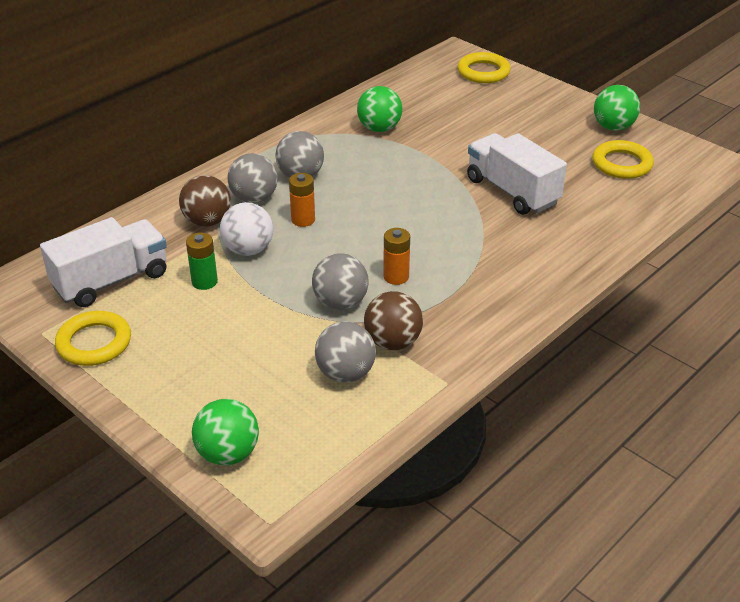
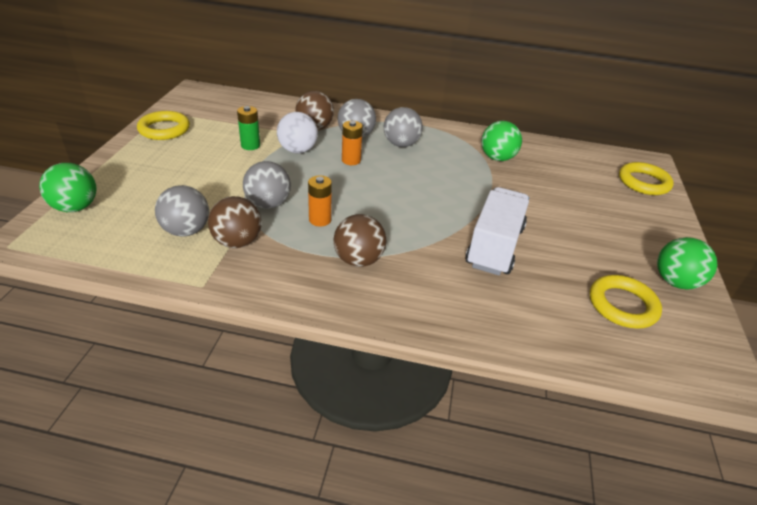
camera: 55 degrees right, 0 degrees up
(111, 281) = (227, 116): white truck -> none
(476, 274) = (358, 260): none -> brown ball

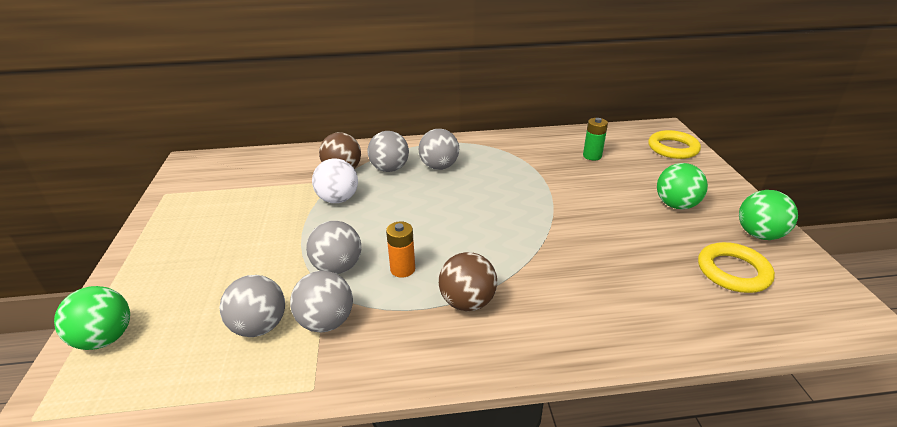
camera: 15 degrees left, 5 degrees down
(164, 129) = (174, 213): yellow ring -> none
(237, 242) = (326, 322): brown ball -> grey ball
(250, 145) = (284, 207): green battery -> green battery (592, 156)
(351, 160) = (399, 196): orange battery -> none
(494, 247) = (588, 247): white truck -> none
(497, 158) = (536, 157): green ball -> green ball (676, 205)

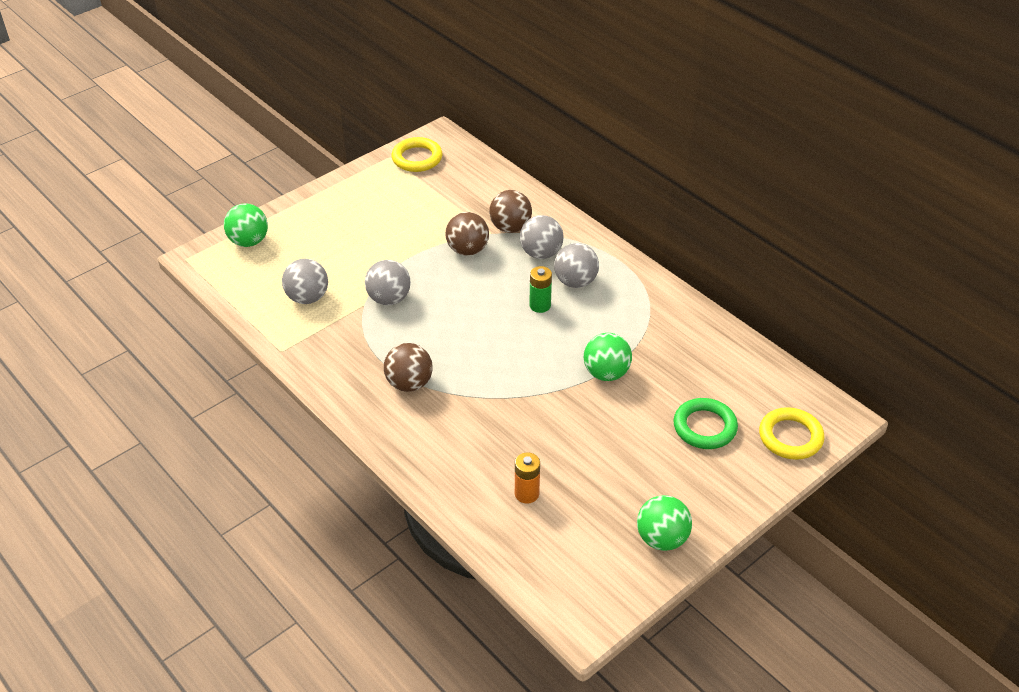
camera: 55 degrees right, 10 degrees up
(326, 322) = (335, 325): grey ball -> none
(338, 199) = (467, 250): white ball -> brown ball
(402, 269) = (415, 333): orange battery -> orange battery (526, 494)
(592, 156) = (705, 378): green battery -> green battery (540, 305)
(642, 173) = (704, 427): none -> green ring
(676, 205) = (662, 467): green ball -> green ball (606, 373)
(733, 271) = (581, 529): yellow ring -> yellow ring (417, 158)

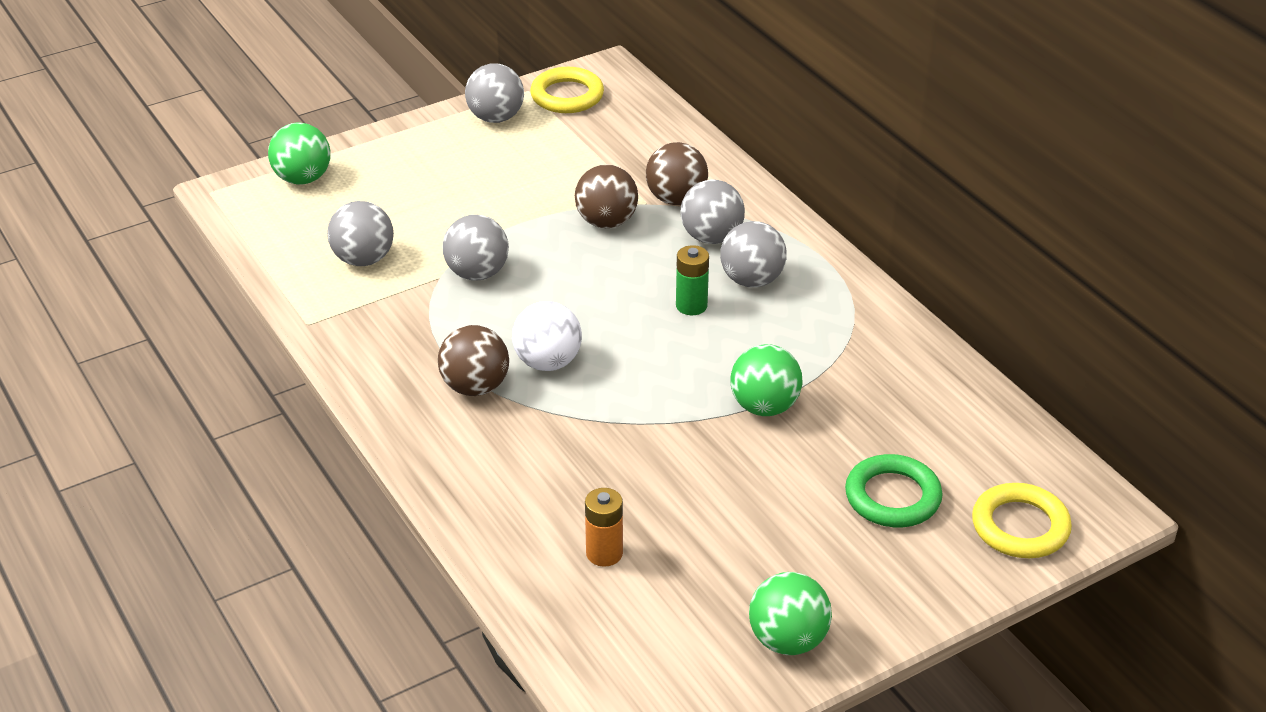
camera: 10 degrees right, 5 degrees down
(372, 180) = (496, 118): none -> grey ball
(454, 359) = (547, 362): none -> white ball

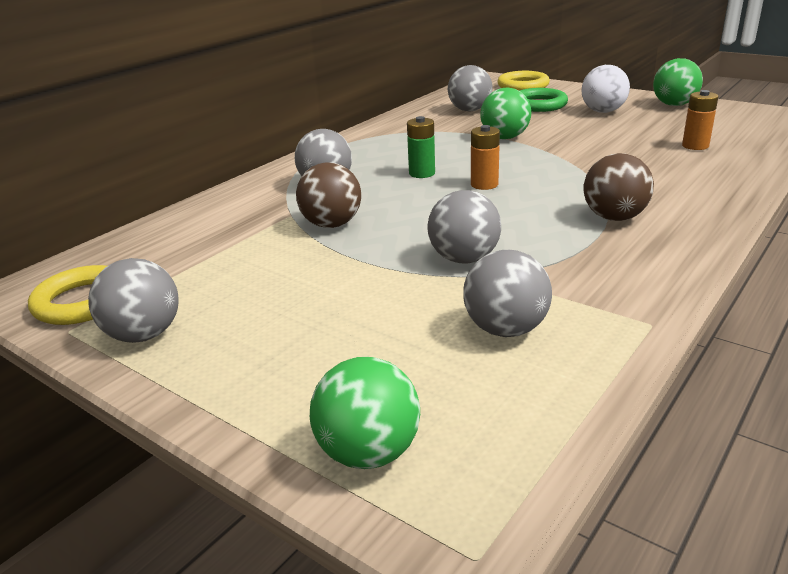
camera: 110 degrees left, 10 degrees down
(547, 362) = (547, 201): white ball -> white ball (603, 111)
(623, 337) = (484, 184): none -> orange battery
(676, 199) = (276, 206): brown ball -> none
(752, 280) = (372, 163): grey ball -> grey ball (469, 110)

